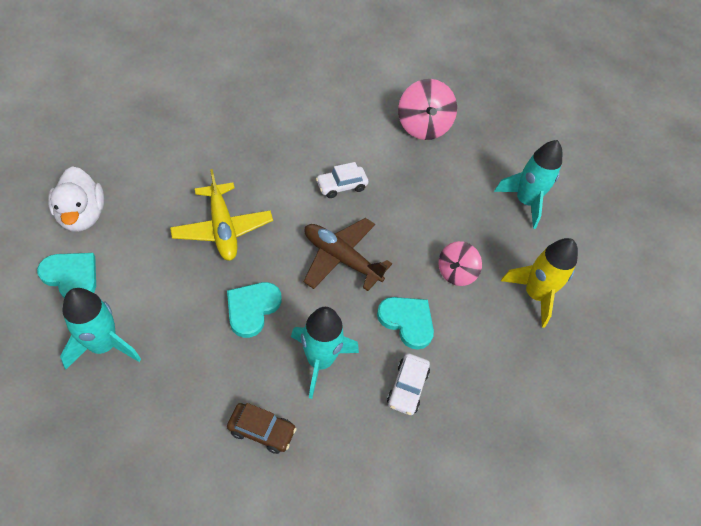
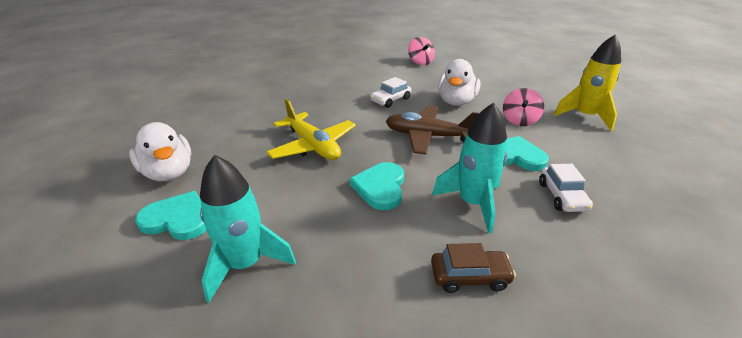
camera: 15 degrees left, 20 degrees down
(411, 216) = (456, 101): none -> white duck
(423, 127) = (420, 62): pink spinning top -> pink spinning top, size x0.65
(525, 202) = (523, 77): turquoise rocket -> none

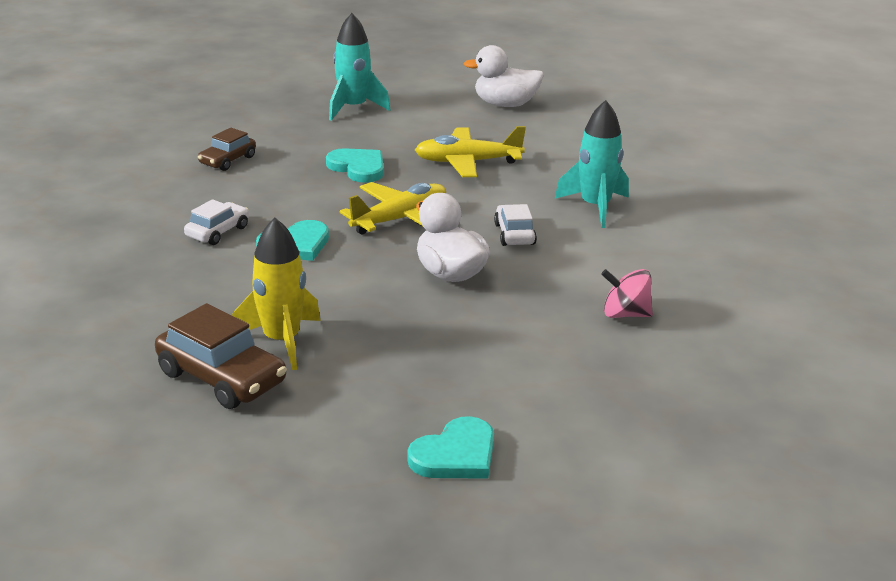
camera: 125 degrees right, 5 degrees down
(178, 219) = (433, 99): turquoise heart -> turquoise heart (455, 455)
(428, 136) = (400, 219): brown plane -> yellow plane
(472, 203) = (278, 192): turquoise rocket -> turquoise rocket (595, 207)
(519, 120) = (345, 288): pink spinning top -> none
(562, 196) = (217, 232): white car -> white car turned 90 degrees clockwise
(633, 117) = (222, 378): none -> brown car

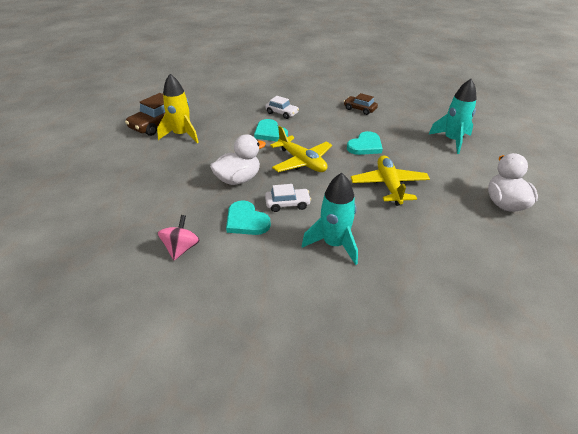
camera: 90 degrees right, 10 degrees up
(455, 455) = (74, 182): turquoise heart -> turquoise heart (246, 221)

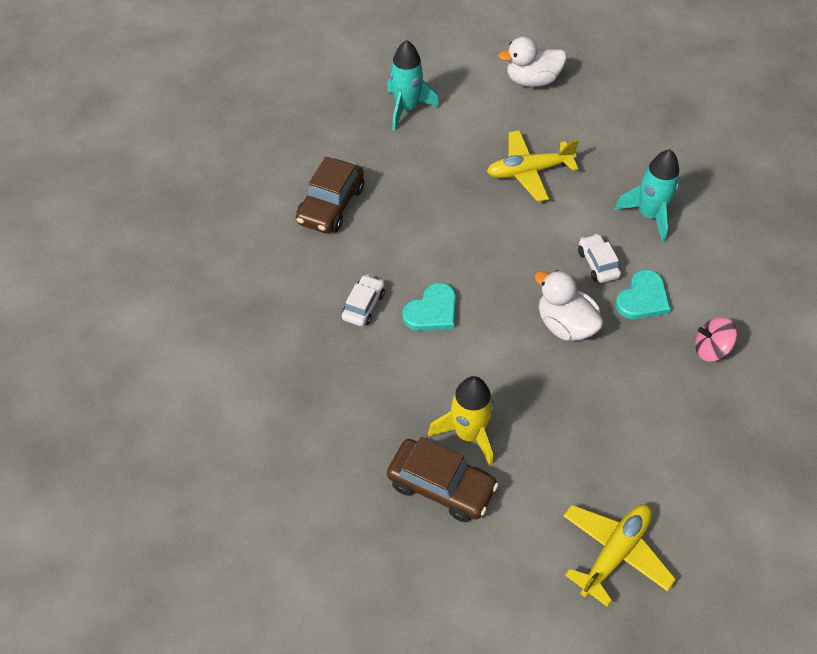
camera: 100 degrees left, 15 degrees up
(302, 161) = (502, 261): yellow plane -> yellow plane (614, 553)
(360, 109) = (331, 205): brown car -> brown car, size x1.66
(365, 146) = (442, 195): turquoise heart -> none

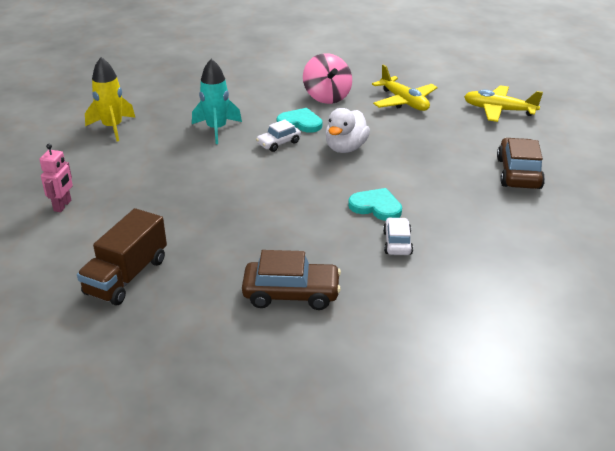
camera: 110 degrees left, 20 degrees down
(363, 306) = (397, 243): white car -> white car turned 90 degrees clockwise
(406, 109) = (127, 276): turquoise rocket -> brown truck
(468, 433) = (469, 170): yellow rocket -> yellow rocket (112, 127)
(529, 171) = (191, 187): yellow plane -> yellow plane (404, 102)
(532, 80) = (63, 206): white duck -> pink robot
(711, 349) = (327, 97): pink spinning top -> pink spinning top, size x1.55

